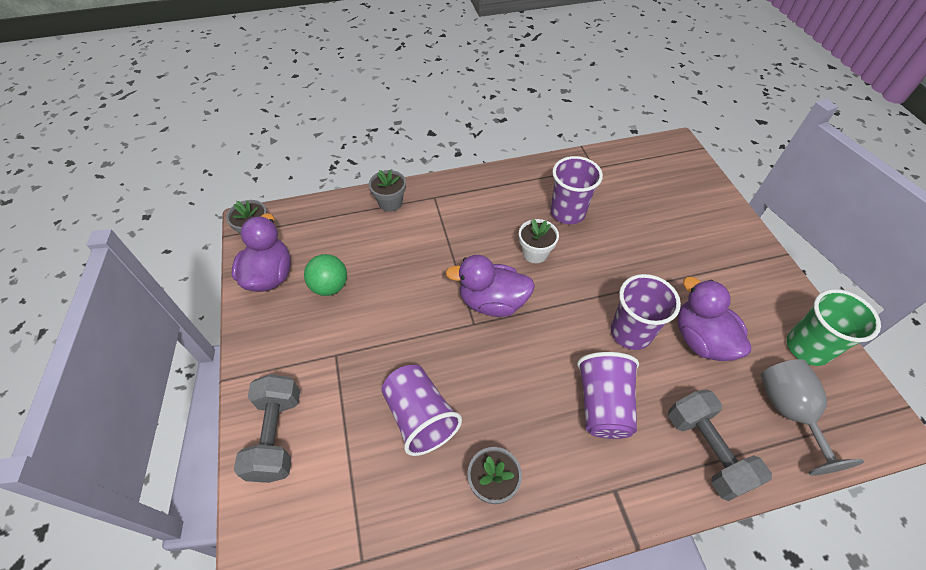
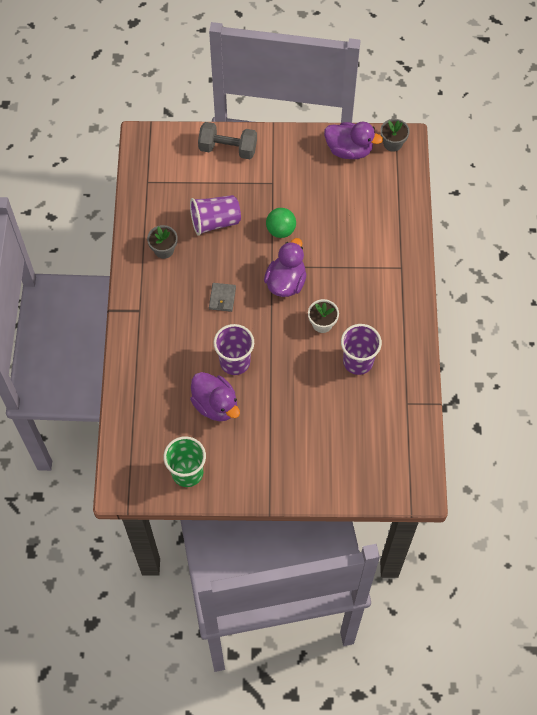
camera: 105 degrees right, 10 degrees up
(330, 286) = (328, 185): green ball -> green ball (280, 230)
(390, 202) = (402, 235): grey flower pot -> none
(545, 372) = (222, 298): none -> grey wallet
(602, 405) = (190, 323): purple cup -> none
(701, 339) = (215, 405): purple duck -> purple duck turned 60 degrees clockwise
(706, 450) = (143, 369): grey dumbbell -> none
(788, 412) = (149, 431): grey goblet -> none

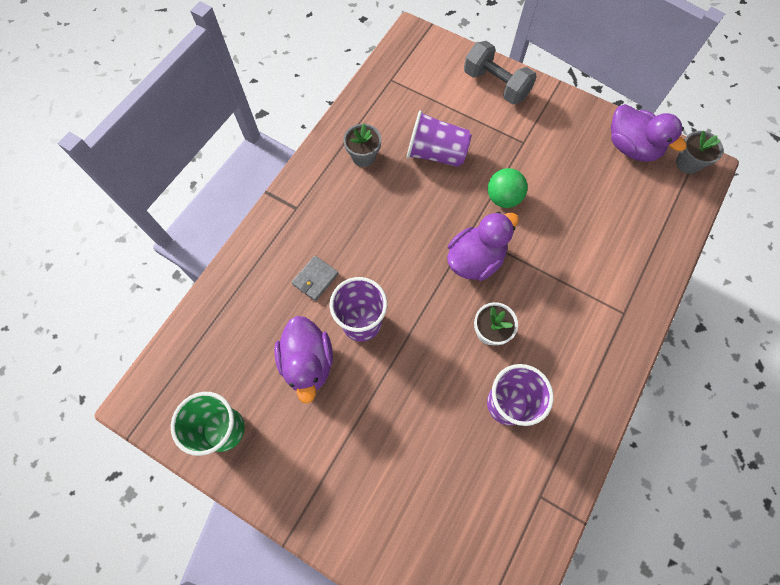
camera: 30 degrees right, 5 degrees up
(222, 298) = (393, 241): grey wallet -> grey wallet (315, 279)

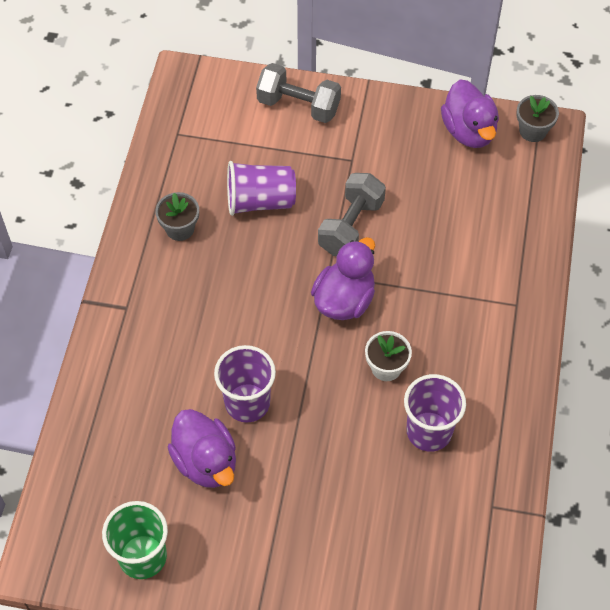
camera: 20 degrees left, 10 degrees down
(315, 279) = (179, 375): grey wallet -> none
(503, 198) = (351, 226): green ball -> grey dumbbell
(631, 147) = (469, 131): purple duck -> purple duck turned 45 degrees clockwise

